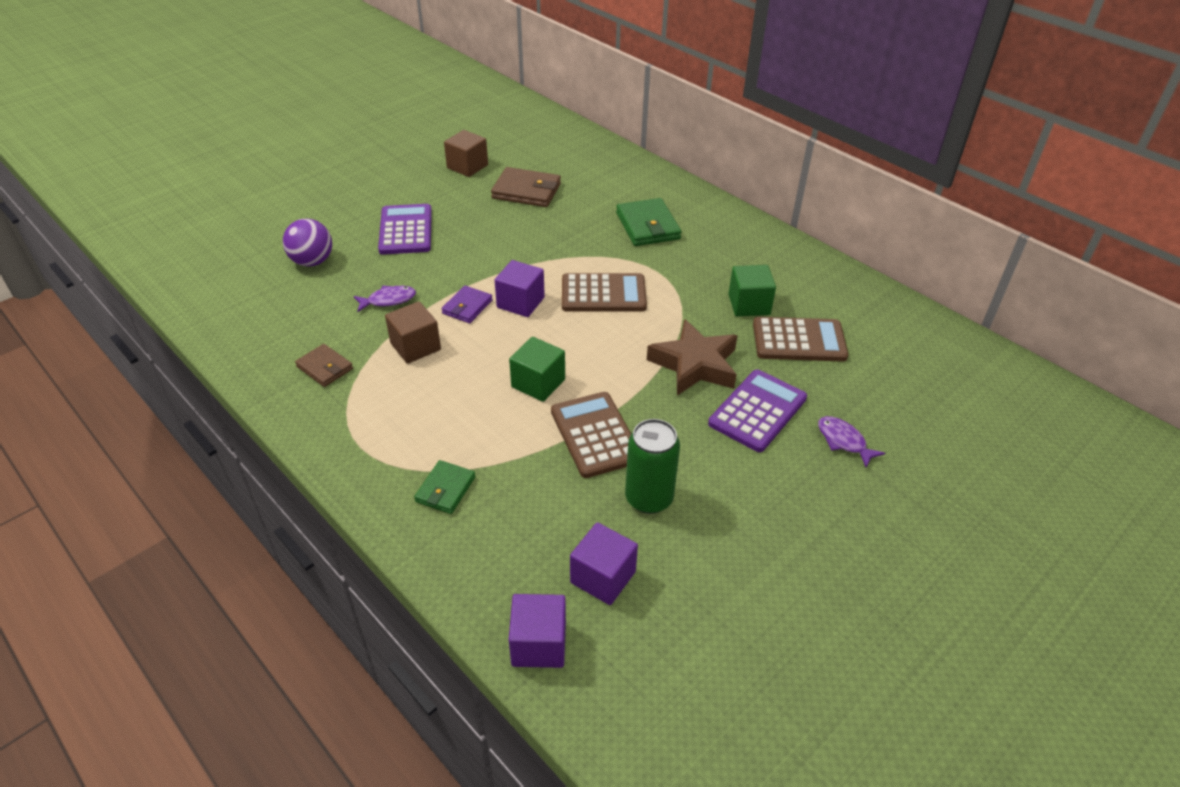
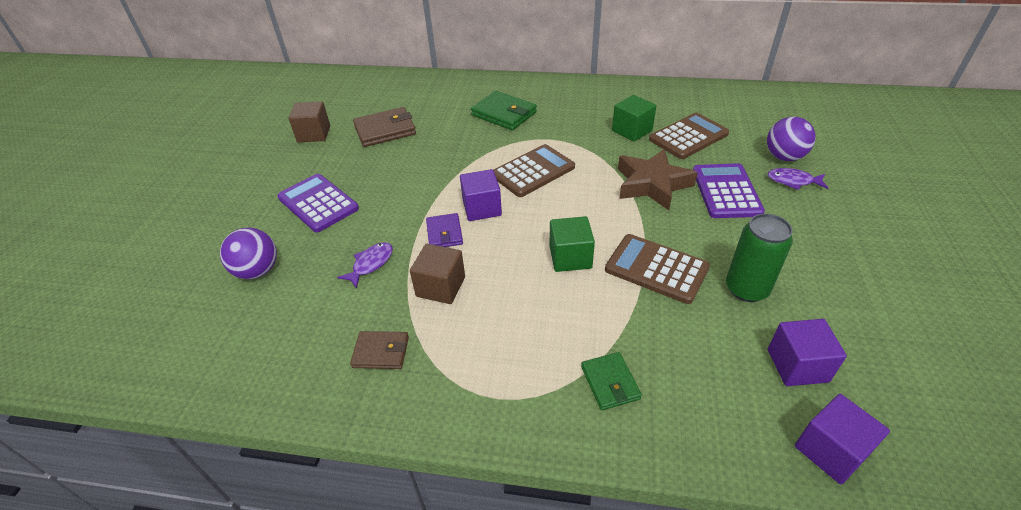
camera: 35 degrees left, 0 degrees up
(872, 414) = (784, 157): none -> purple ball

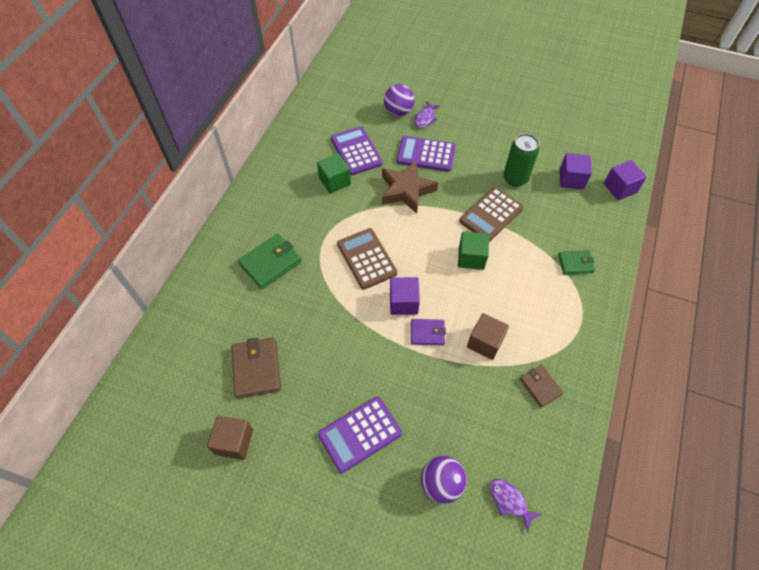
camera: 80 degrees left, 15 degrees up
(371, 264) = (451, 390): purple fish -> purple fish (510, 501)
(381, 352) = (540, 386): brown wallet -> brown wallet turned 45 degrees counterclockwise
(688, 137) = (356, 151): brown calculator -> purple calculator

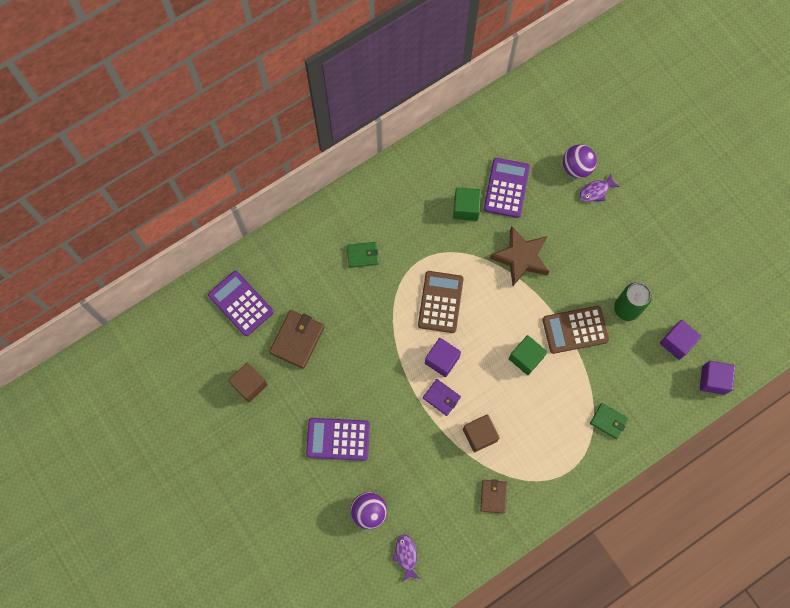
camera: 35 degrees right, 15 degrees up
(271, 263) = (362, 255): green wallet -> green wallet, size x0.62
(426, 154) = (566, 231): purple calculator -> purple calculator (241, 303)

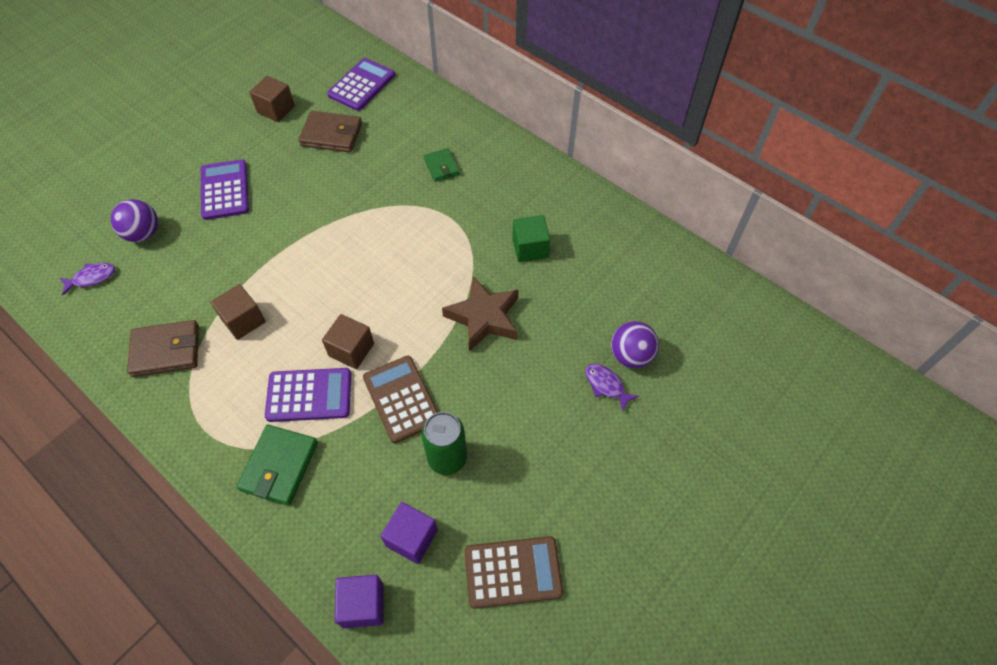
camera: 75 degrees right, 15 degrees down
(440, 302) = (404, 248): brown calculator -> brown calculator (513, 572)
(441, 397) = (285, 273): purple wallet -> none
(442, 360) = (332, 264): purple cube -> none
(493, 496) = (166, 350): brown wallet -> brown wallet, size x1.62
(506, 188) = (572, 284): purple calculator -> purple calculator (309, 395)
(526, 358) = (351, 350): green cube -> brown cube
(608, 421) = (279, 466): green wallet -> green wallet, size x1.62

